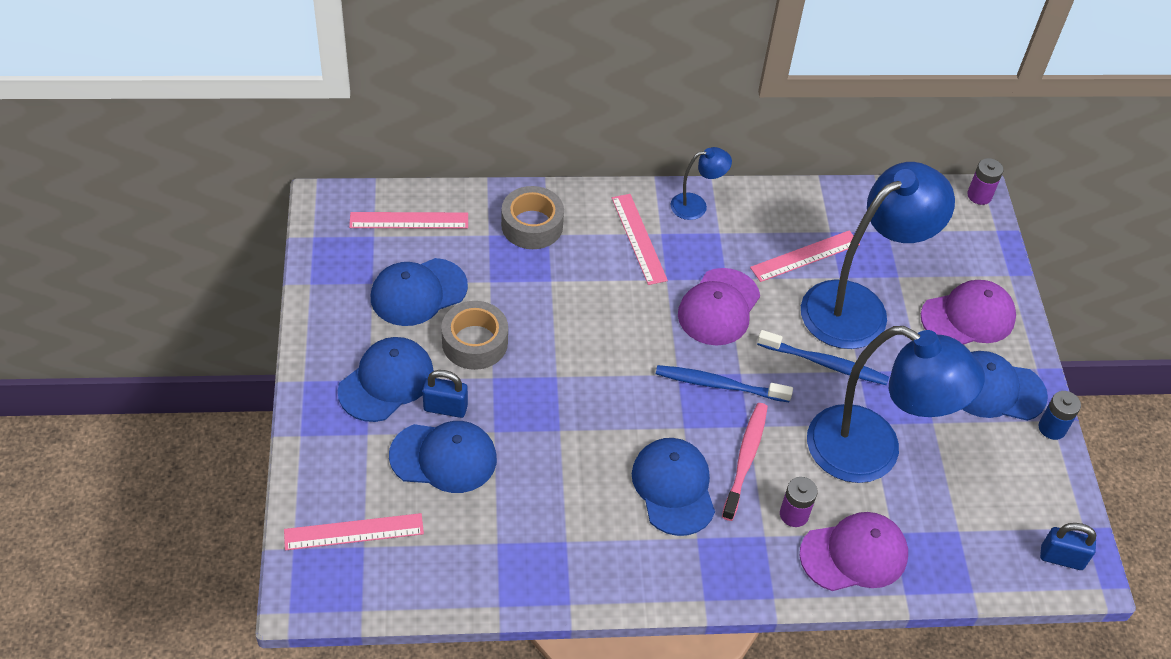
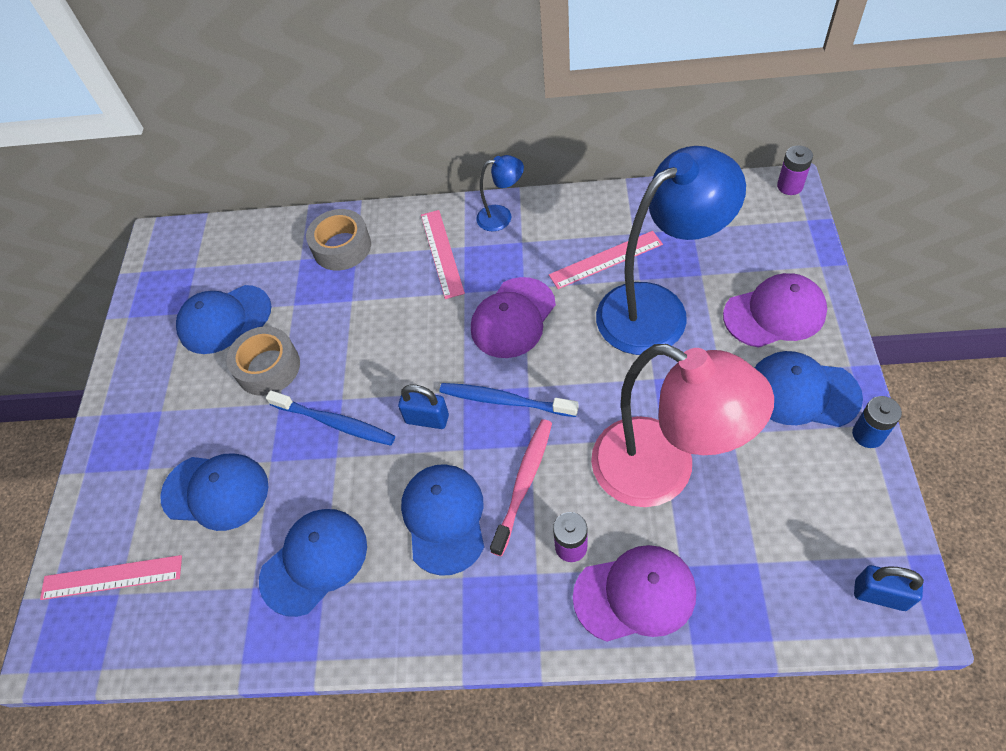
camera: 15 degrees right, 5 degrees up
(386, 381) = (176, 412): blue cap -> blue cap (314, 561)
(409, 221) = (229, 250): pink ruler -> none
(445, 408) = (227, 437): blue padlock -> blue padlock (427, 419)
(824, 363) = (617, 372): blue toothbrush -> blue toothbrush (334, 422)
(872, 453) = (662, 472): blue lamp -> pink lamp

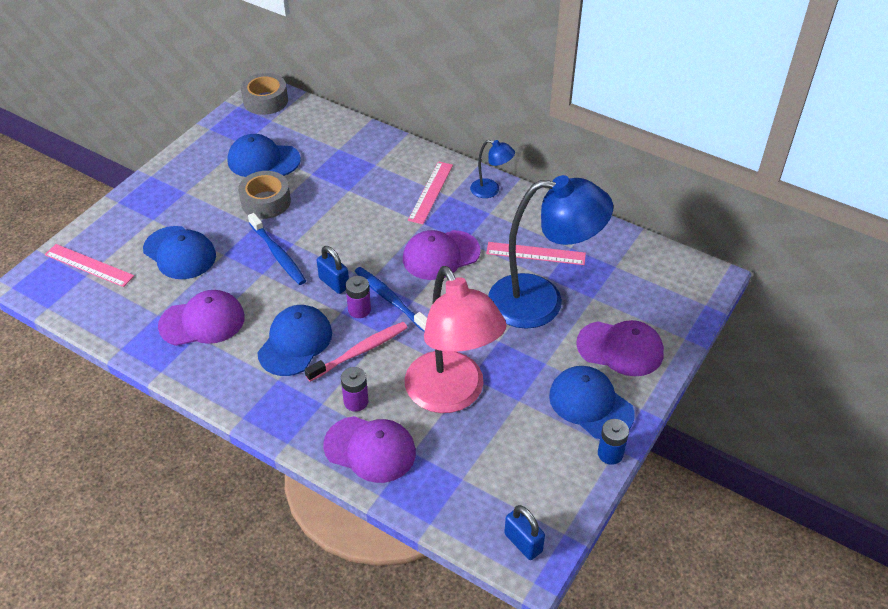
camera: 25 degrees right, 10 degrees down
(314, 561) = (202, 321): blue cap -> purple cap
(342, 247) = (370, 155): grey tape -> grey tape (265, 100)
(790, 186) = (715, 277): purple battery -> purple battery (359, 310)

